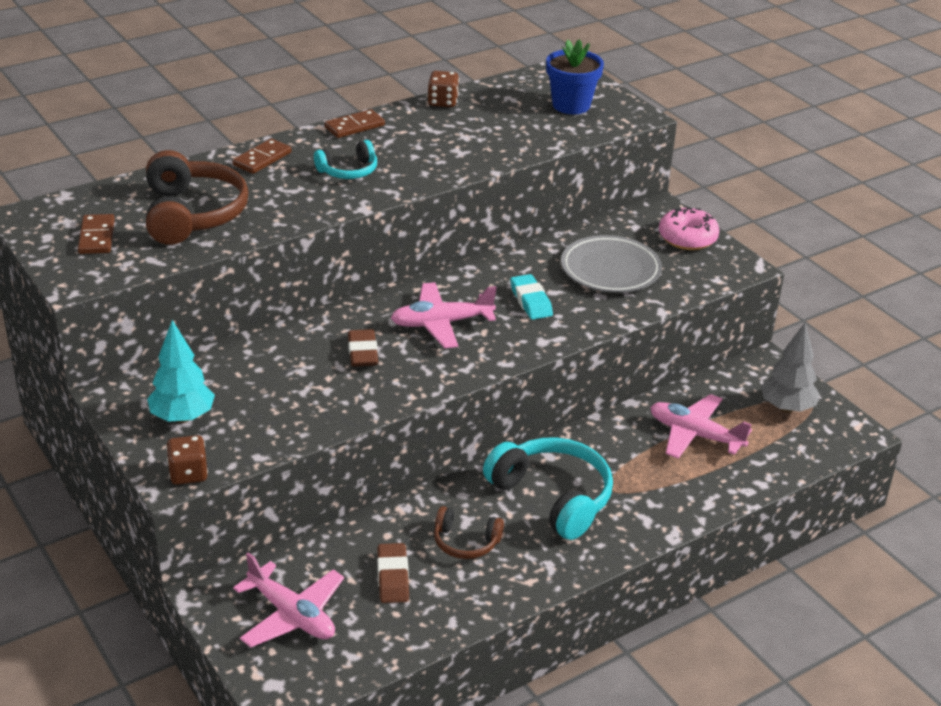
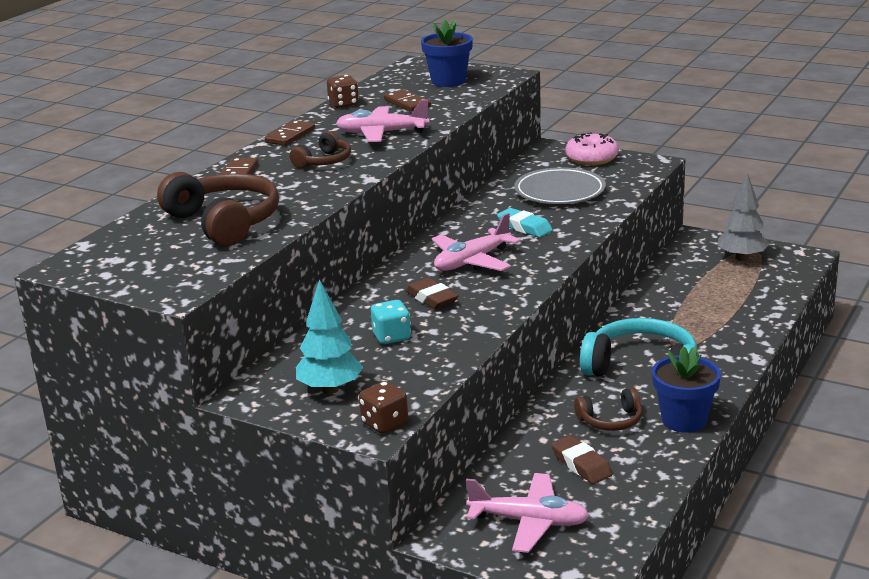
camera: 25 degrees left, 10 degrees down
(96, 237) = (154, 260): brown domino -> brown domino (407, 103)
(286, 382) = (391, 337): none -> turquoise dice
(348, 171) = (324, 161): turquoise headphones -> brown headphones
(531, 572) = (684, 420): none -> blue flower pot
(695, 435) = (698, 295): pink plane -> pink plane (382, 133)

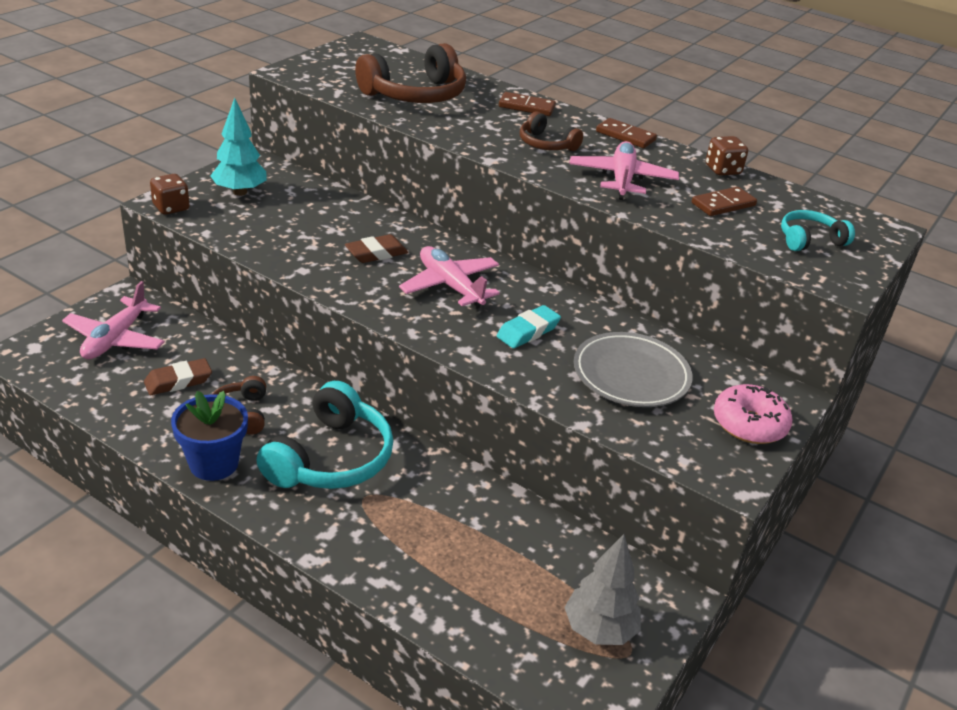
camera: 90 degrees right, 10 degrees up
(391, 337) = (312, 226): turquoise dice -> none
(448, 81) = (809, 240): blue flower pot -> turquoise headphones

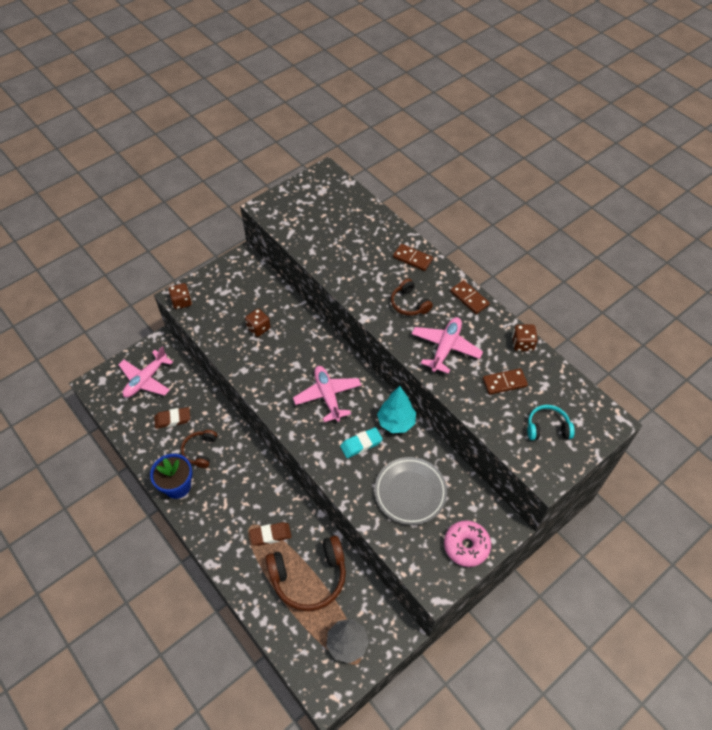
camera: 20 degrees right, 20 degrees up
(240, 192) = (226, 290): turquoise tree -> turquoise tree (396, 422)
(308, 226) = (258, 328): none -> brown dice
(331, 458) = (241, 493): turquoise headphones -> none
(376, 253) = (292, 360): brown eraser -> brown eraser (270, 535)
(415, 95) = (341, 239): brown headphones -> brown headphones (309, 577)

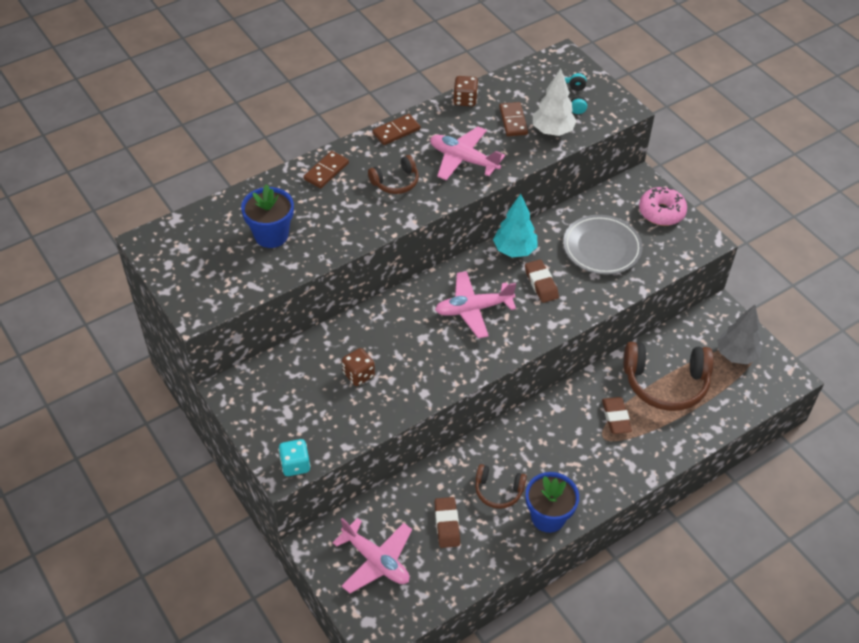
camera: 85 degrees left, 5 degrees down
(182, 302) = (295, 465): brown dice -> turquoise dice
(309, 577) = (665, 383): brown headphones -> brown headphones turned 105 degrees clockwise
(340, 235) = (271, 235): none -> blue flower pot
(361, 444) = (541, 284): turquoise eraser -> brown eraser
(498, 415) = (552, 131): none -> white tree

